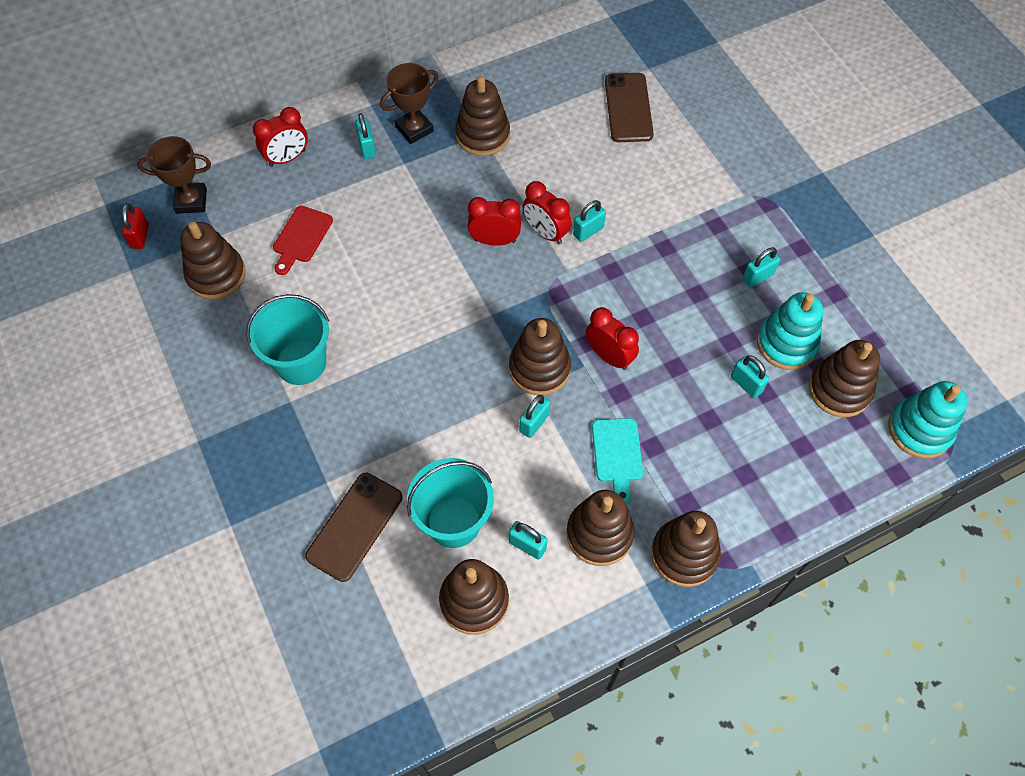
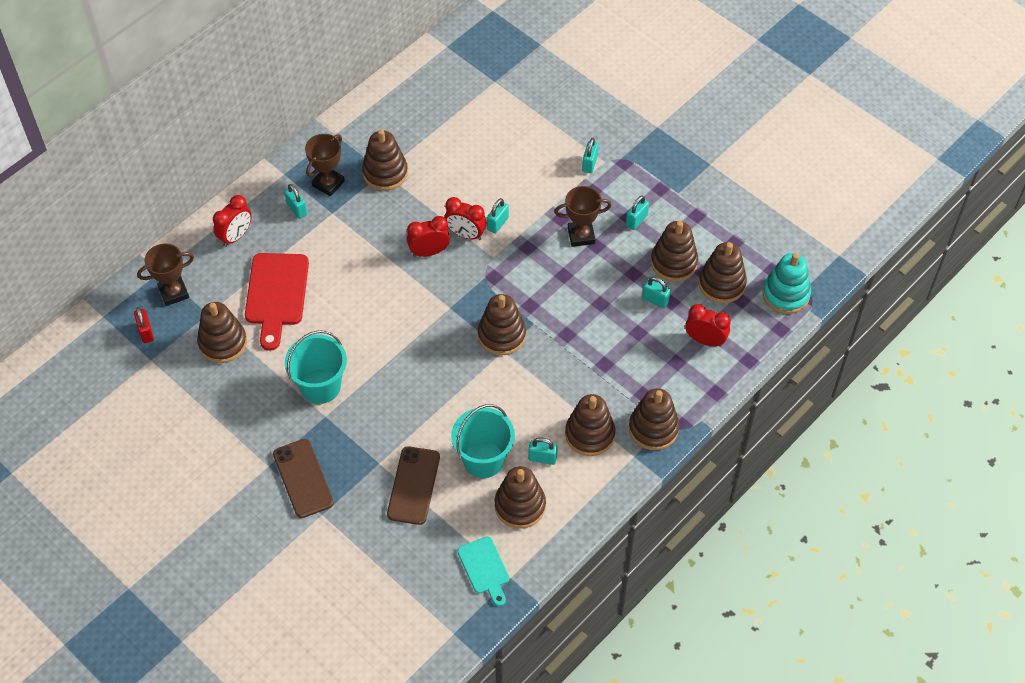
camera: 20 degrees left, 5 degrees down
(301, 237) = (276, 294): red cutting board -> red cutting board, size x1.68
(534, 423) = (513, 374): turquoise padlock -> turquoise padlock (589, 164)
(609, 356) = (549, 311): red clock -> red clock (705, 340)
(617, 454) = (581, 377): turquoise cutting board -> turquoise cutting board (484, 568)
(628, 108) = (491, 118): brown phone -> brown phone (303, 478)
(683, 275) = (581, 236): none -> brown trophy
(786, 343) = (674, 262): turquoise stacking toy -> brown stacking toy

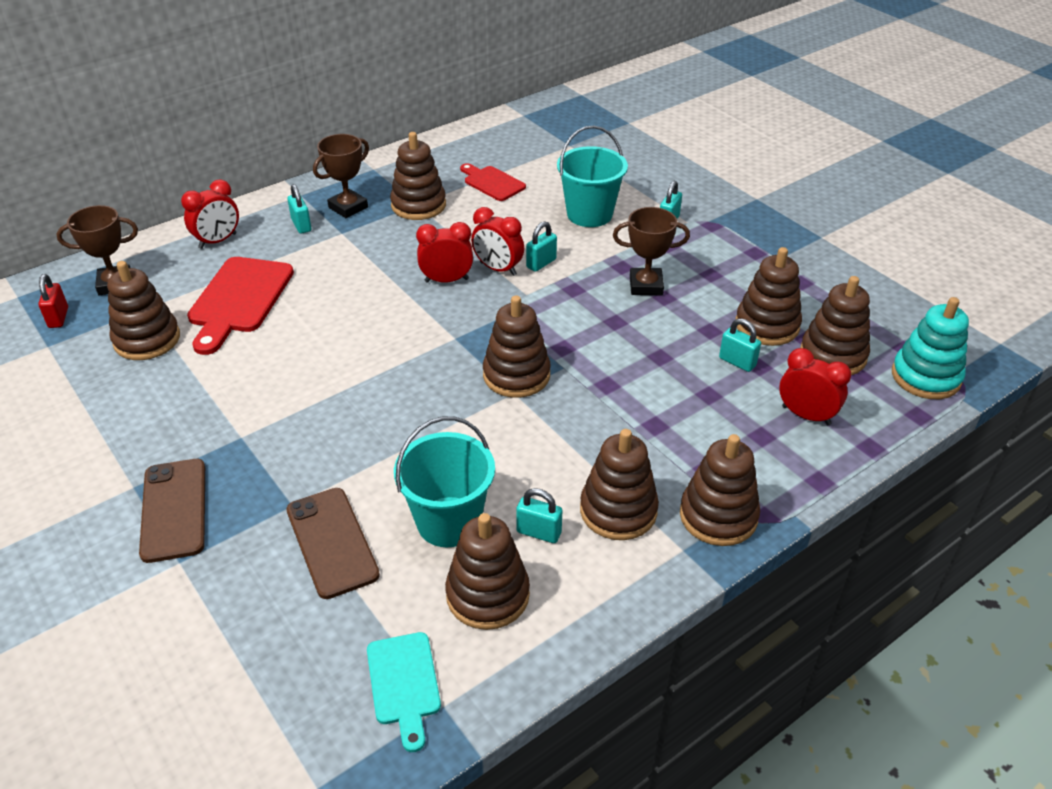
camera: 10 degrees right, 15 degrees down
(320, 386) = (250, 401): turquoise bucket -> turquoise bucket (589, 214)
(413, 485) = (331, 542): brown phone -> brown phone turned 45 degrees counterclockwise
(439, 138) = (492, 183): none -> red cutting board
(636, 220) = (721, 279): turquoise padlock -> none

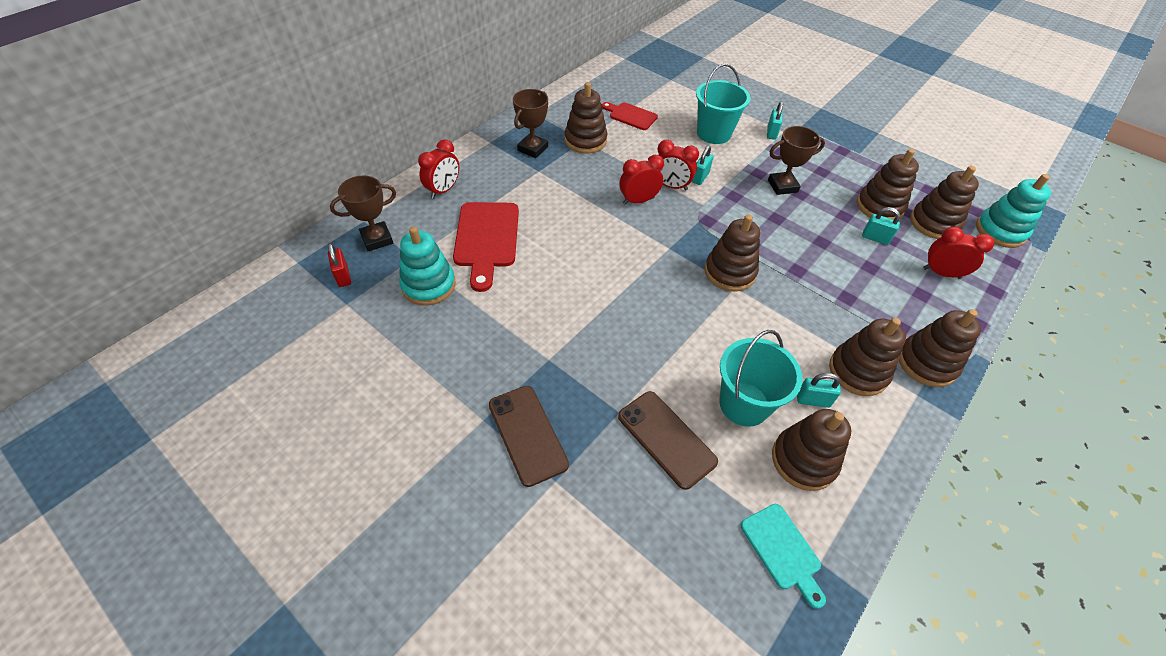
camera: 15 degrees left, 10 degrees up
(147, 339) = (428, 285): brown stacking toy -> turquoise stacking toy
(301, 225) = (504, 168): turquoise padlock -> none

